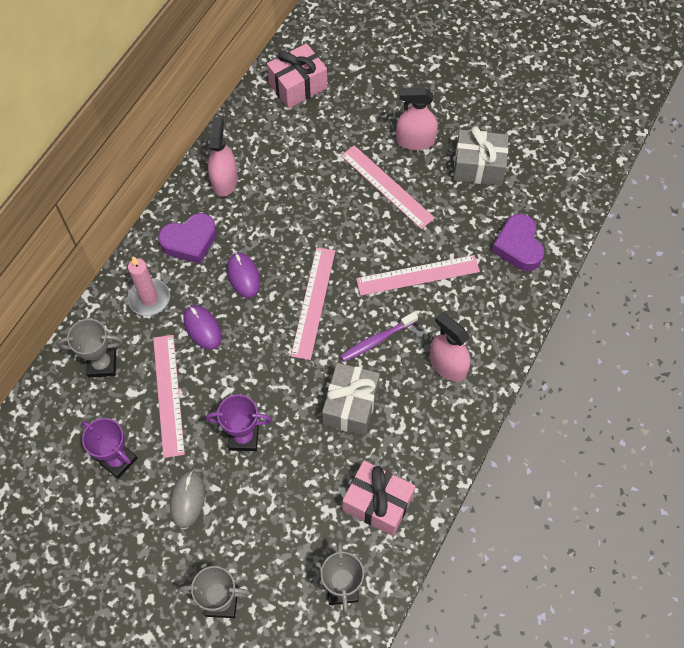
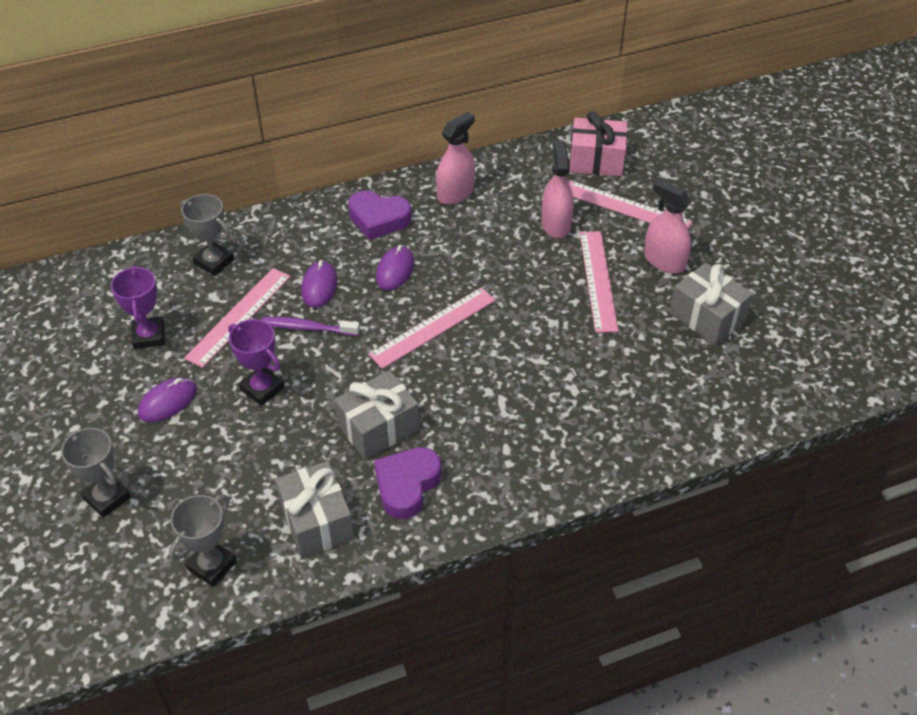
camera: 40 degrees right, 15 degrees down
(149, 298) = (301, 239): pink candle -> none
(187, 499) = (167, 402): grey mouse -> purple mouse
(376, 340) = (458, 393): purple toothbrush -> purple toothbrush (307, 328)
(377, 503) = (317, 521): pink gift -> grey gift
(418, 275) = (552, 367): pink ruler -> pink ruler (626, 207)
(447, 365) = (502, 457): pink spray bottle -> pink spray bottle (556, 224)
(518, 246) = (679, 405): purple heart -> purple heart (407, 485)

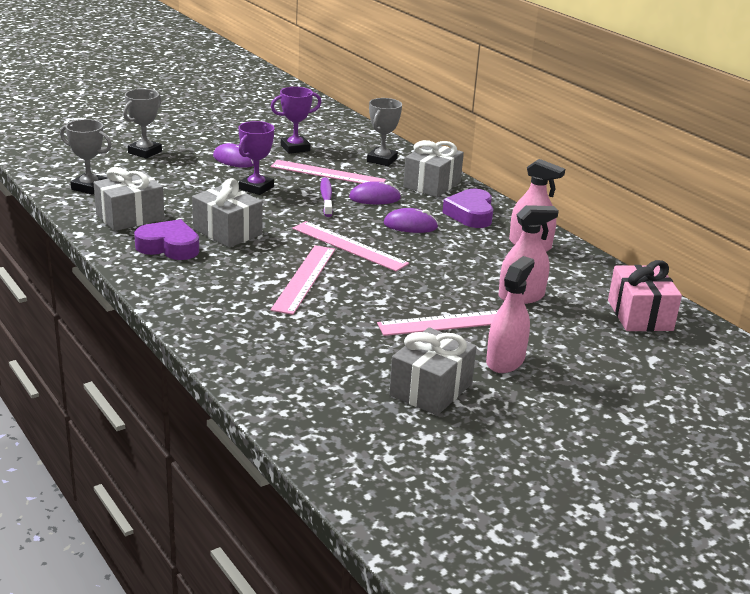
camera: 75 degrees right, 20 degrees down
(296, 233) = (432, 184): none -> grey gift
(626, 207) = (576, 335): pink ruler -> pink ruler (304, 278)

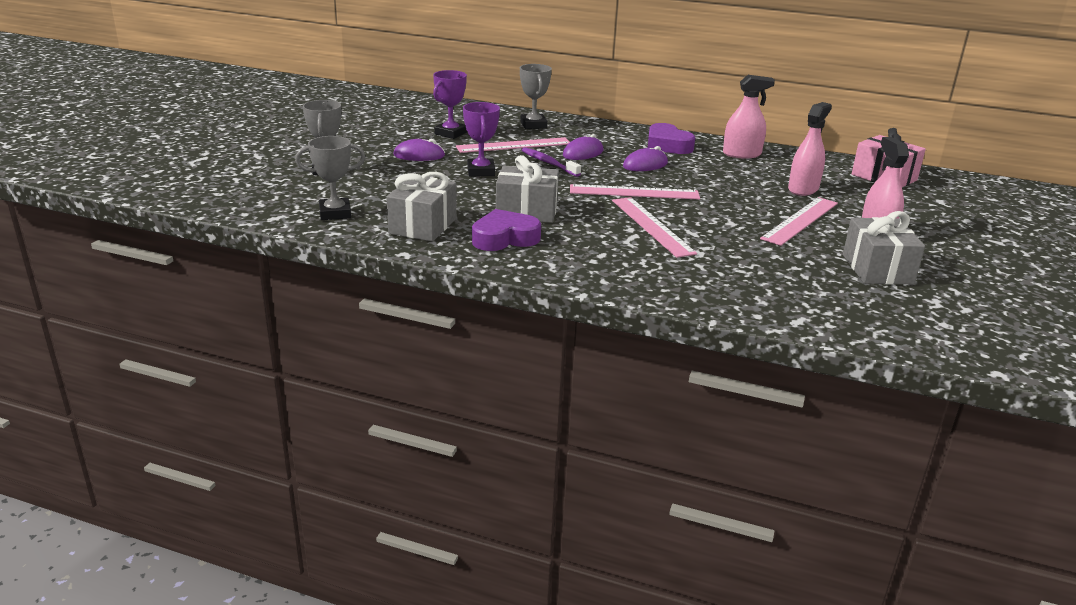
camera: 35 degrees left, 0 degrees up
(432, 184) = (602, 132): grey gift -> none

